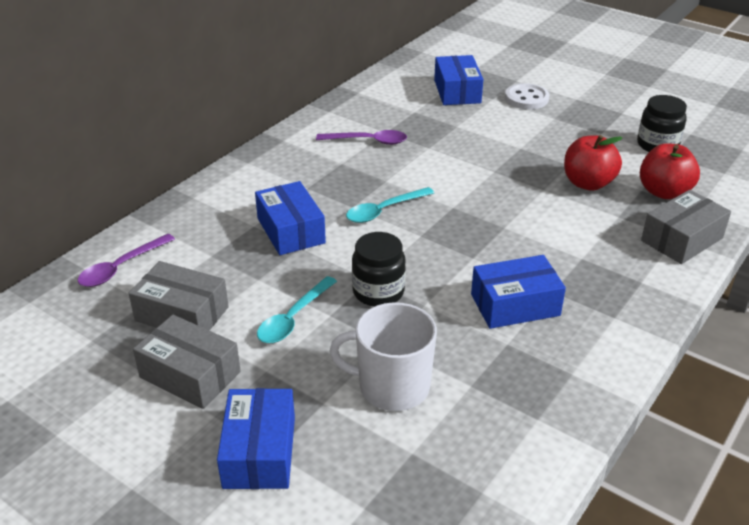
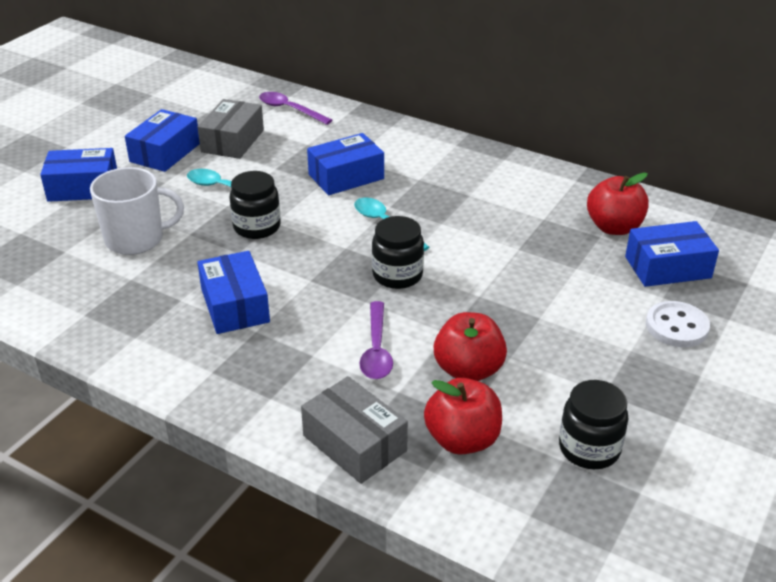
camera: 85 degrees right, 0 degrees up
(190, 374) = (165, 153): grey box -> blue box
(368, 141) = (518, 208): purple spoon -> purple spoon (376, 350)
(392, 387) = (136, 239): white mug -> white mug turned 75 degrees clockwise
(403, 104) = (614, 227): none -> red apple
(466, 208) = (397, 275): none -> black jar

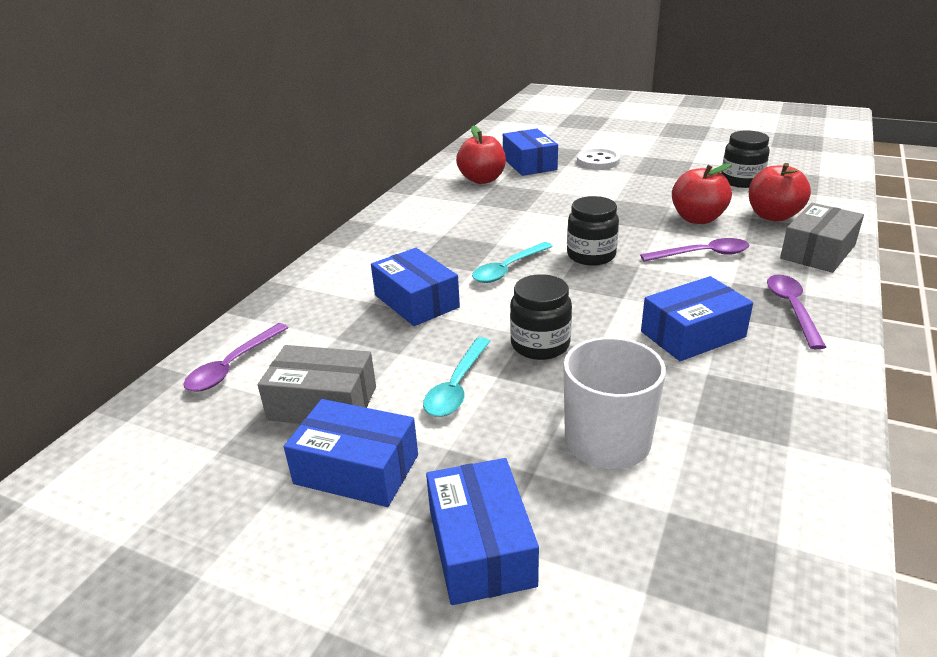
camera: 95 degrees left, 5 degrees down
(247, 378) = (792, 309): none -> purple spoon

